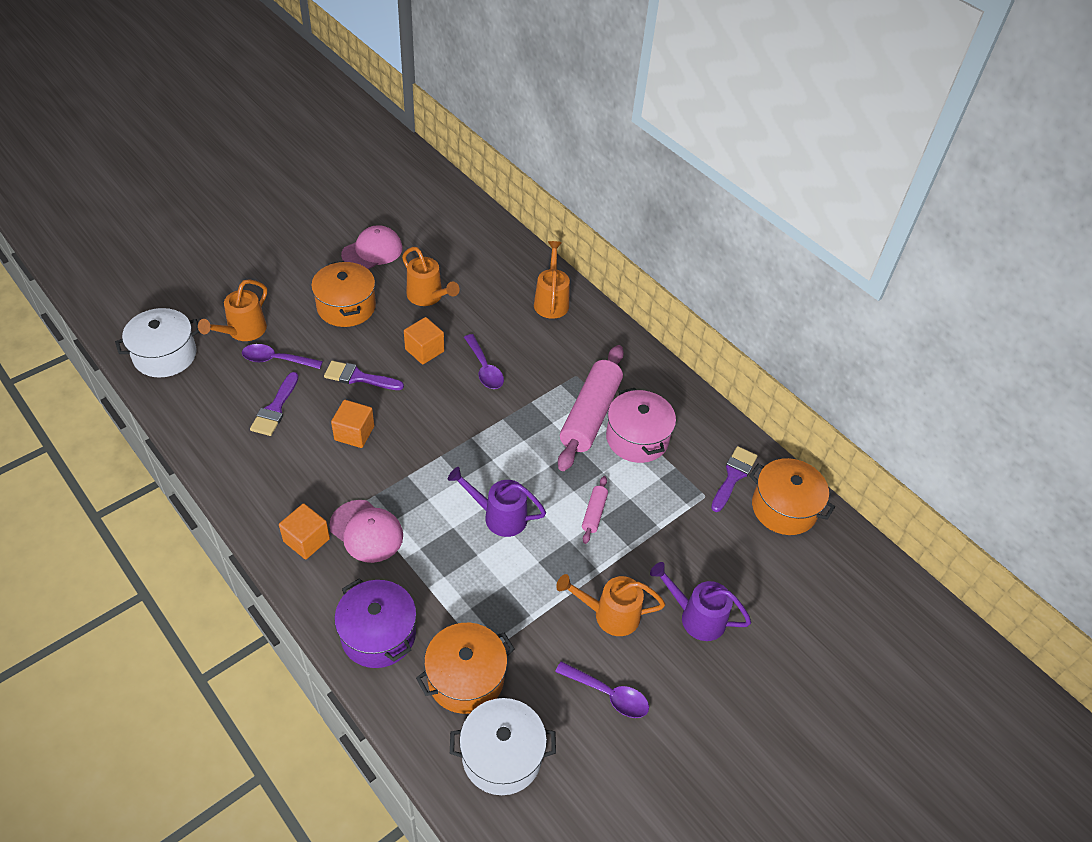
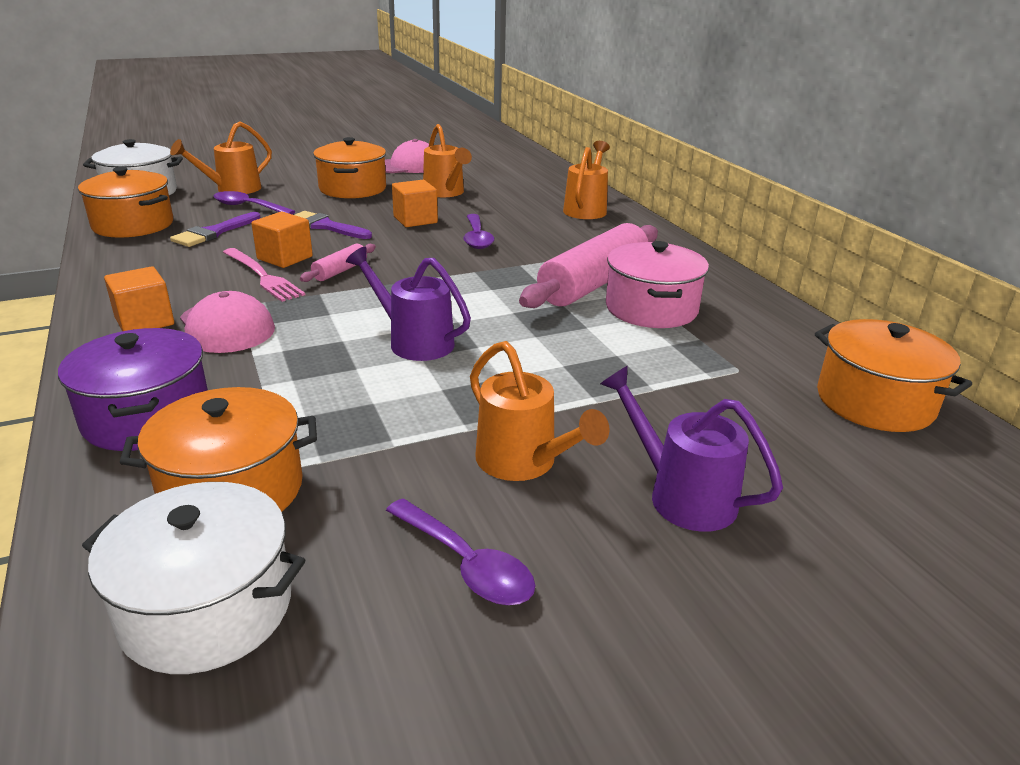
camera: 20 degrees right, 20 degrees down
(200, 412) = (133, 225): none -> orange pot
(353, 463) = (262, 276): none -> pink fork
(594, 513) = (555, 360): pink rolling pin -> pink rolling pin (340, 271)
(609, 614) = (524, 463): orange watering can -> orange watering can turned 150 degrees counterclockwise
(733, 476) = (791, 359): purple brush -> none

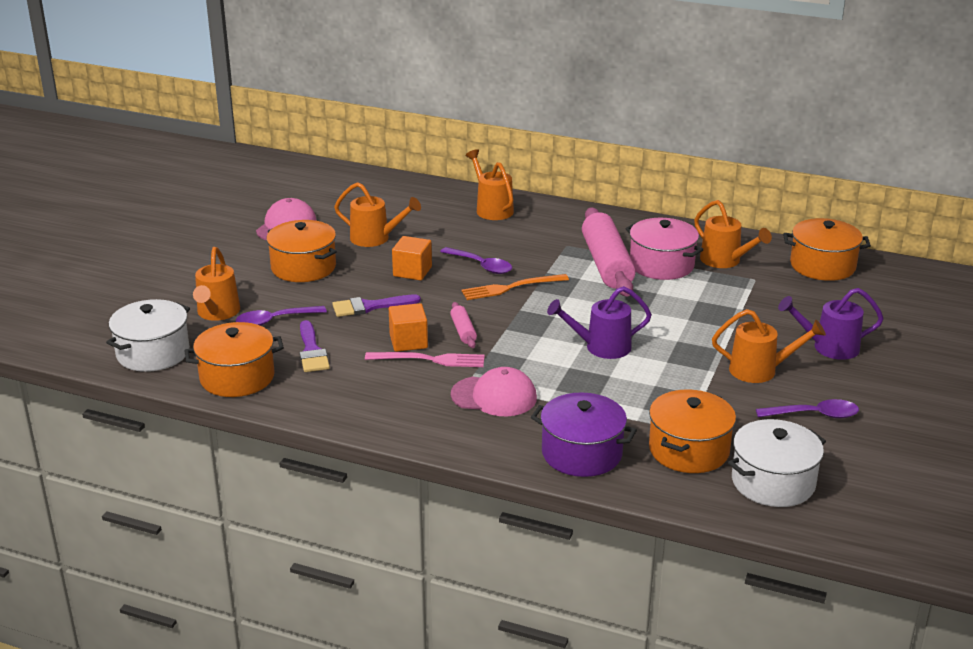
camera: 45 degrees left, 0 degrees up
(144, 321) = (445, 421): orange cube -> none
(460, 261) = (511, 287): none -> orange fork
(738, 338) = (725, 261): none -> orange watering can

